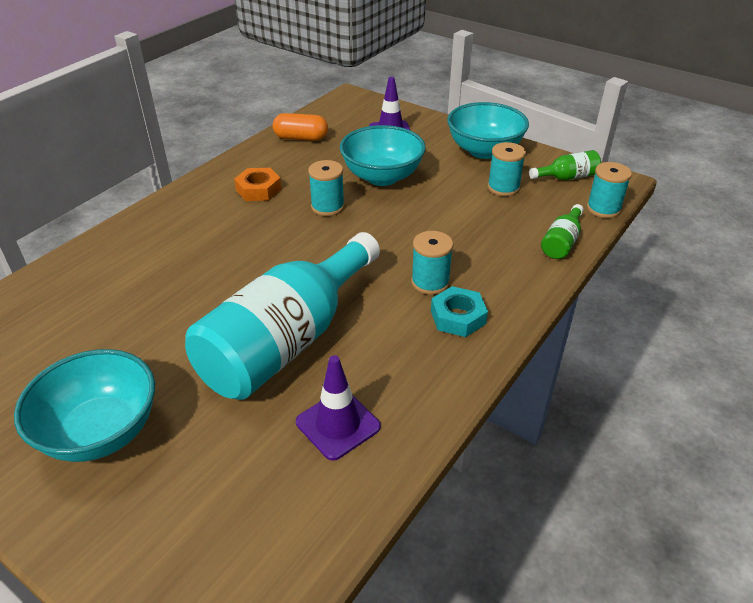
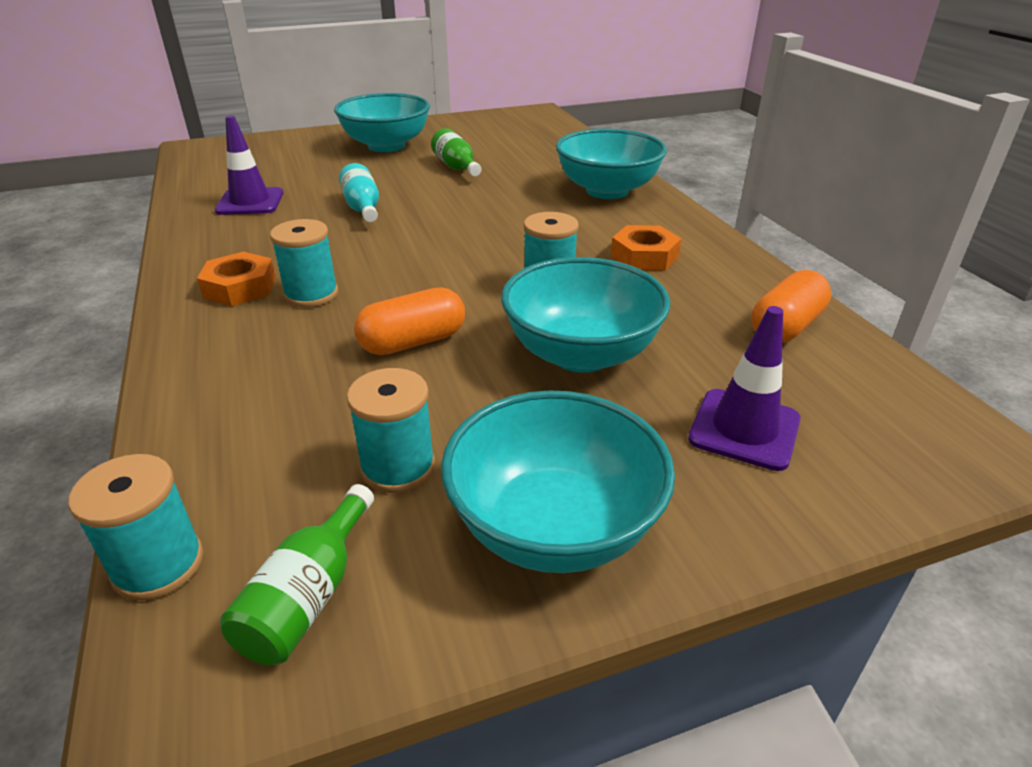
camera: 125 degrees right, 5 degrees down
(151, 235) = (607, 190): none -> turquoise bowl
(288, 340) = (362, 208): turquoise bottle -> turquoise bottle, size x0.41
(429, 223) = (413, 342): none -> orange capsule
(458, 317) = (240, 287): turquoise nut -> orange nut
(562, 242) = (191, 437): green bottle -> green bottle (456, 167)

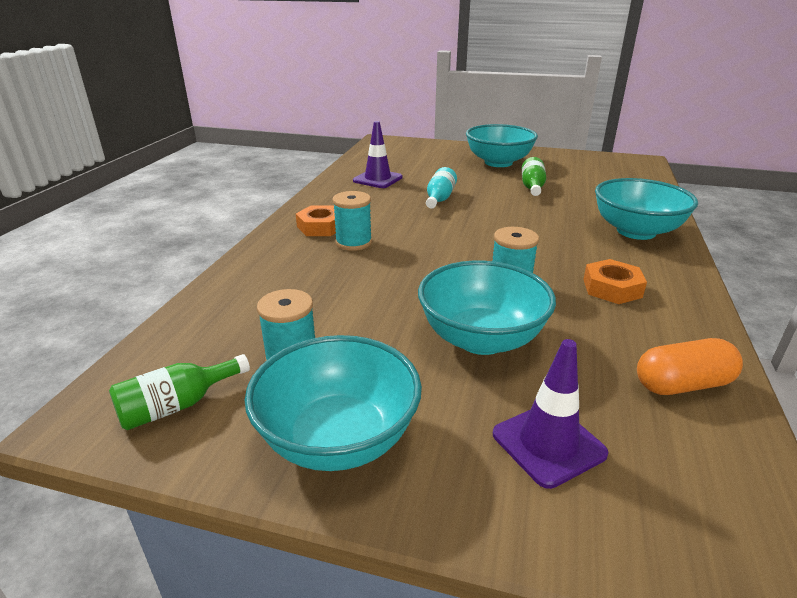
camera: 35 degrees right, 5 degrees down
(158, 565) = (137, 355): turquoise spool -> none
(413, 342) = (380, 290): orange capsule -> none

